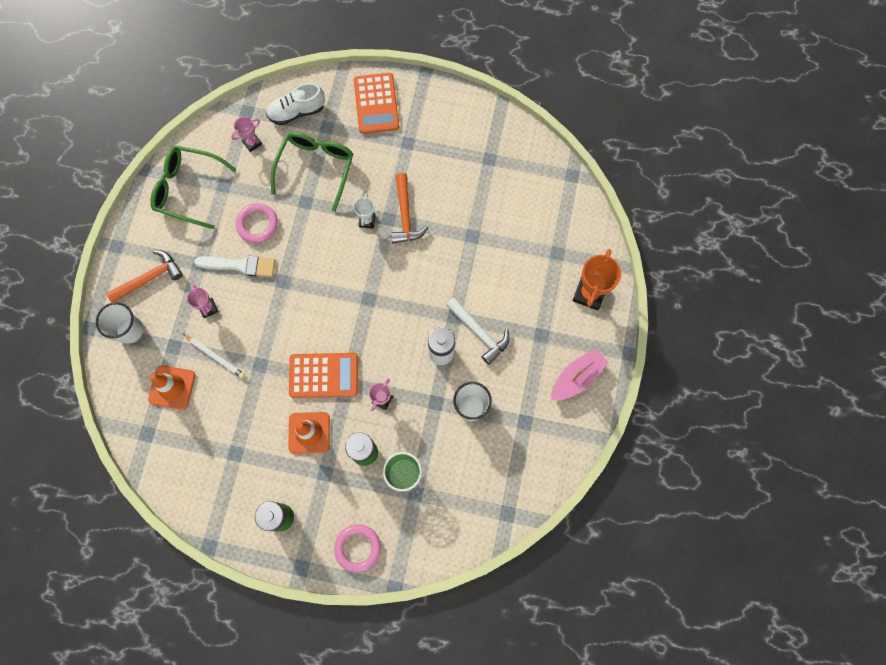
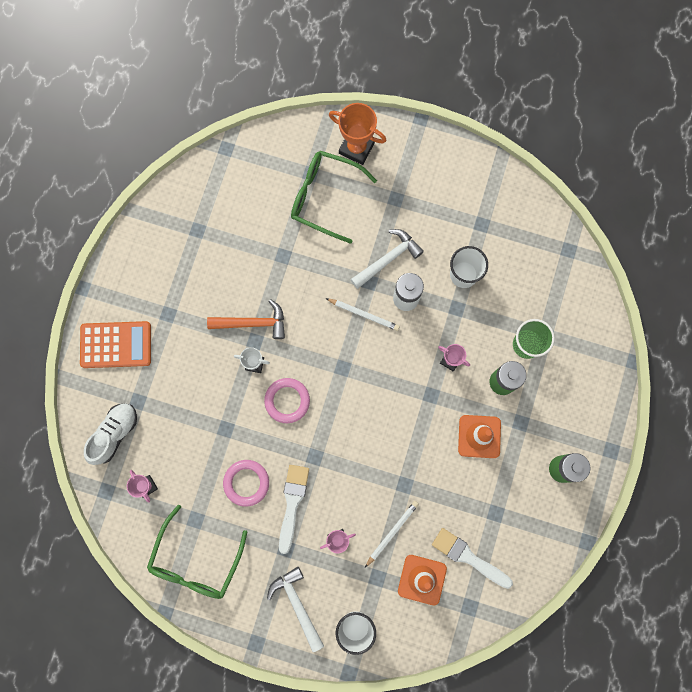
camera: 85 degrees left, 5 degrees up
(150, 278) = (297, 604): orange hammer -> white hammer
(193, 429) = (468, 557): none -> white brush
(297, 112) = (114, 434): white shoe -> white shoe turned 135 degrees counterclockwise
(316, 168) = (186, 415): green glasses -> green glasses (324, 197)
(324, 375) = (421, 418): orange calculator -> none
(358, 548) = (594, 394): pink ring -> pink ring (287, 401)
(422, 314) = (364, 314): none -> white pencil
(576, 378) = (441, 170): pink boat -> none

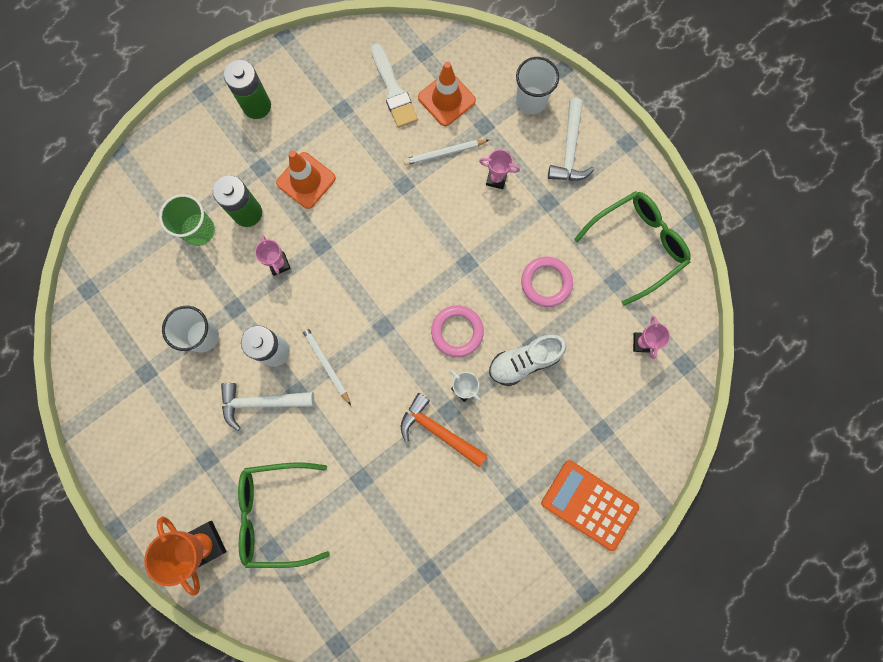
camera: 145 degrees left, 0 degrees up
(114, 434) = (644, 414): white shoe -> white shoe (524, 361)
(292, 503) = (516, 236): white brush -> none
(324, 197) = (275, 513): green glasses -> green glasses turned 120 degrees clockwise

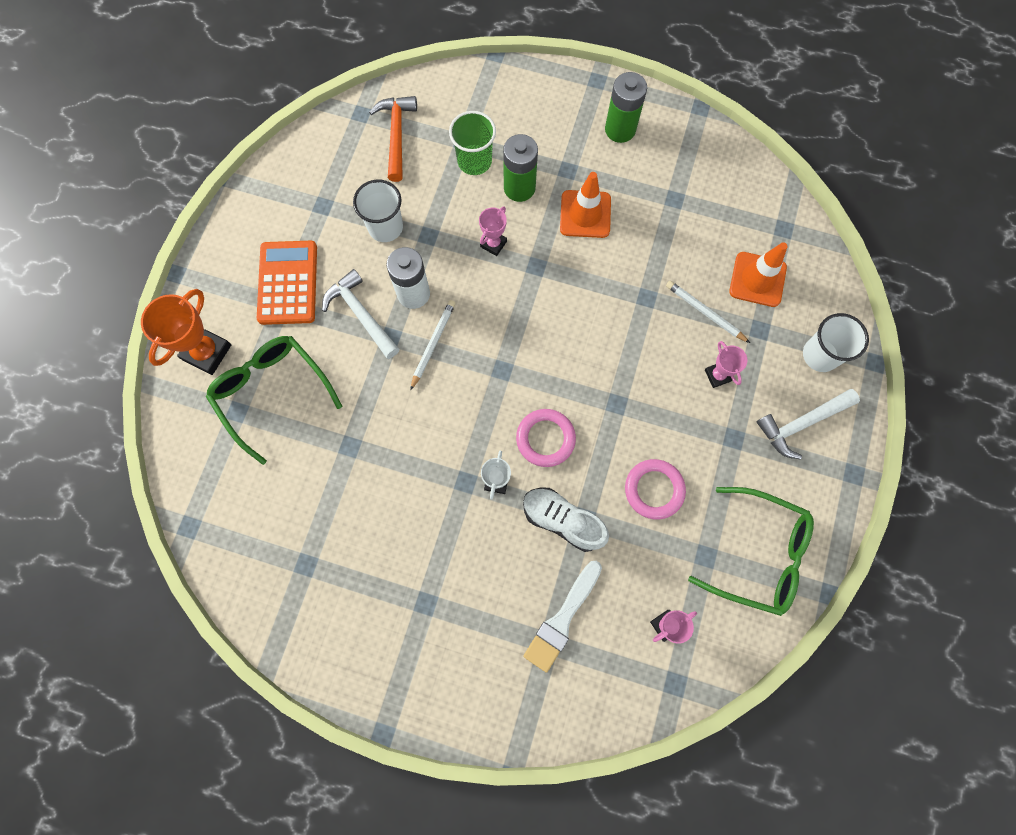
camera: 55 degrees right, 5 degrees down
(393, 90) = (727, 229): white brush -> white brush (562, 619)
(438, 431) = (440, 485): orange hammer -> orange hammer (396, 135)
(589, 504) = (468, 679): orange calculator -> orange calculator (288, 283)

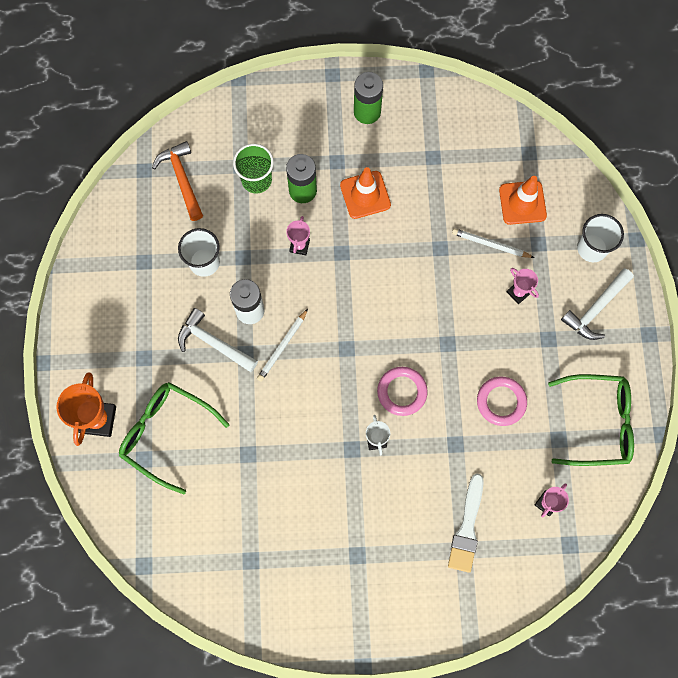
camera: 20 degrees left, 0 degrees up
(288, 283) = (142, 338): orange calculator -> none
(433, 344) = (282, 347): white pencil -> white pencil turned 150 degrees counterclockwise
(562, 520) = (439, 452): white shoe -> none

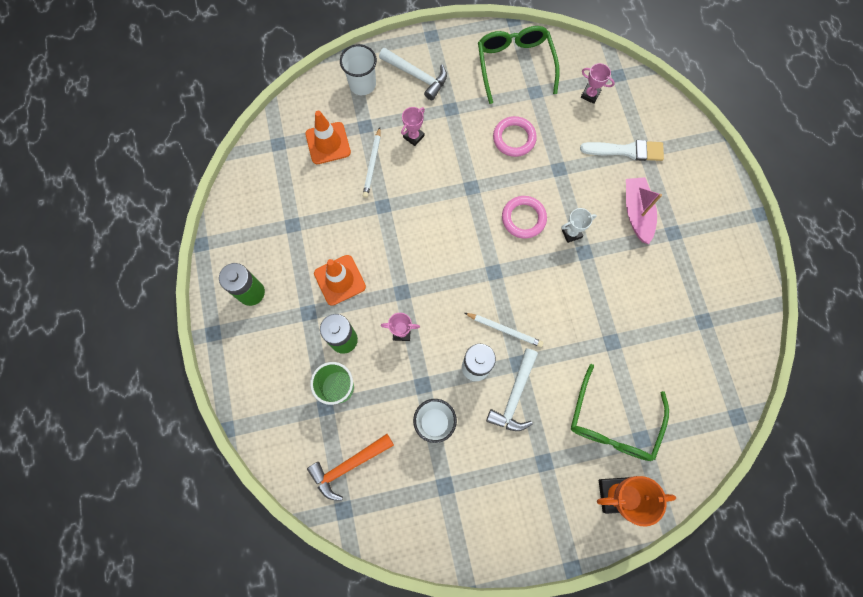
camera: 100 degrees left, 0 degrees up
(388, 519) = (636, 213): none -> pink boat

